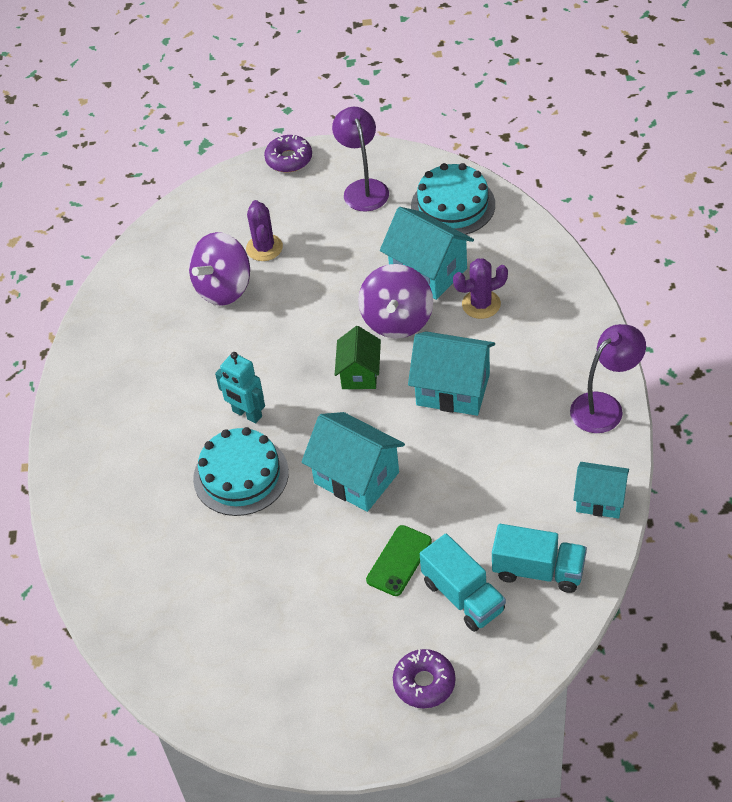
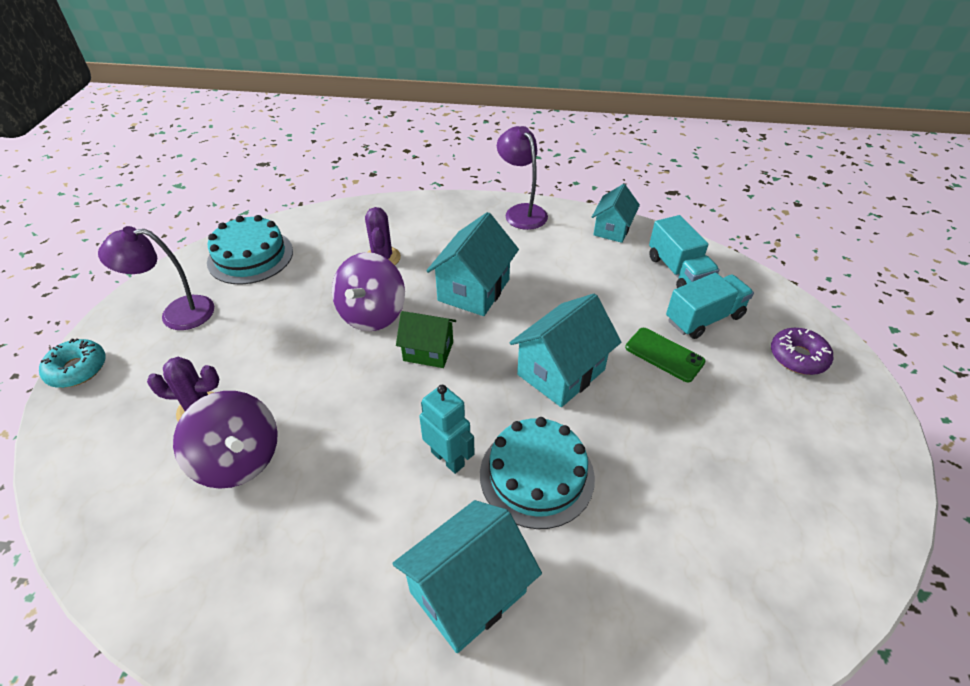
camera: 85 degrees left, 5 degrees down
(247, 414) = (448, 458): turquoise robot -> turquoise robot turned 90 degrees counterclockwise
(289, 159) = (77, 369): purple donut -> turquoise donut
(397, 320) = (372, 314): purple spinning top -> purple spinning top turned 90 degrees clockwise
(428, 271) = (322, 284): turquoise house -> turquoise house (468, 592)
(538, 570) = (678, 271): turquoise truck -> turquoise truck turned 135 degrees clockwise

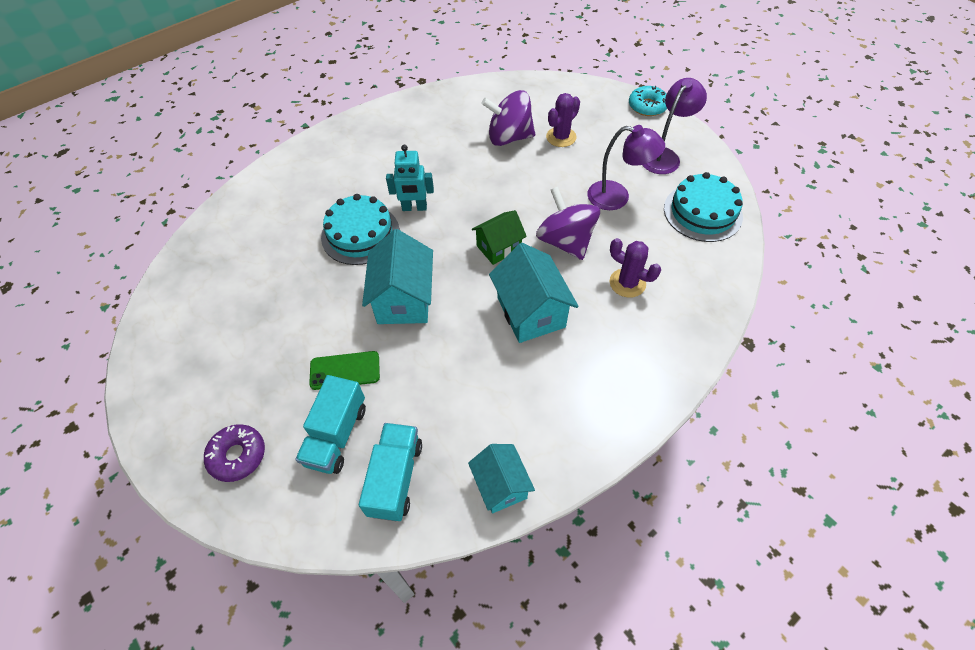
camera: 135 degrees right, 10 degrees up
(468, 592) = (346, 173): turquoise house -> none
(521, 212) = (602, 431): purple lamp -> purple lamp (617, 197)
(678, 271) = (395, 478): turquoise truck -> turquoise truck turned 75 degrees clockwise

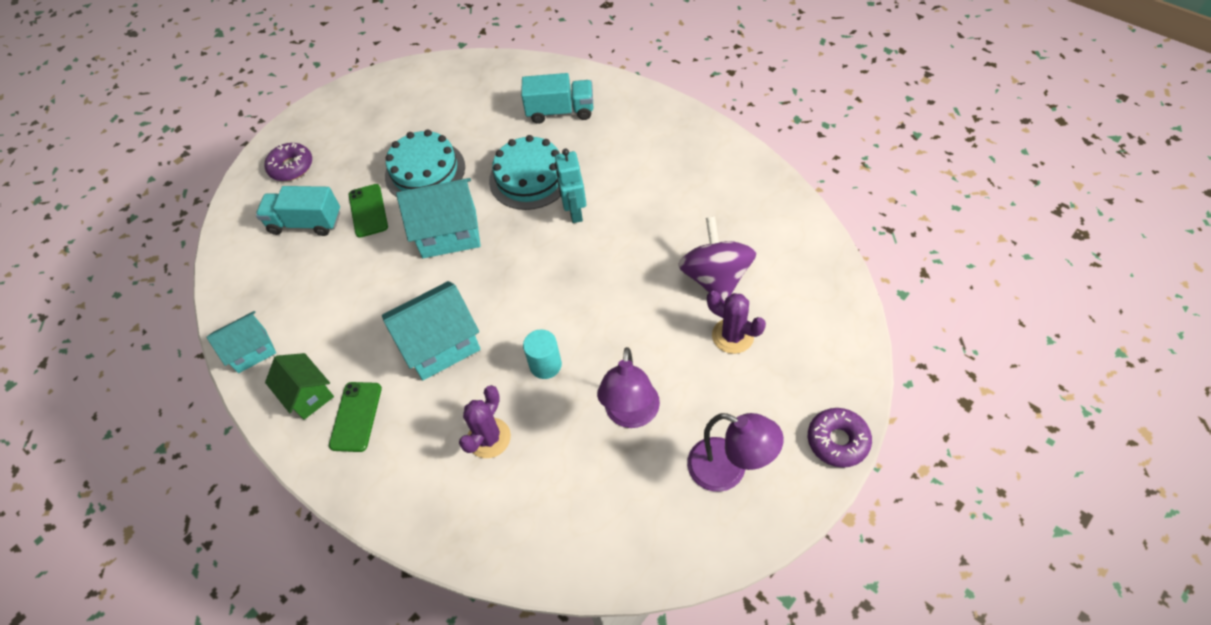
camera: 85 degrees right, 0 degrees up
(395, 478) = (265, 273): turquoise truck -> turquoise truck (560, 111)
(499, 248) = (527, 300): green house -> green house (308, 395)
(565, 241) = (545, 365): purple spinning top -> turquoise cylinder
(595, 381) = (356, 416): none -> green phone
(647, 106) = (837, 441): turquoise donut -> purple donut
(702, 212) = (623, 526): turquoise cake -> turquoise cake (425, 171)

